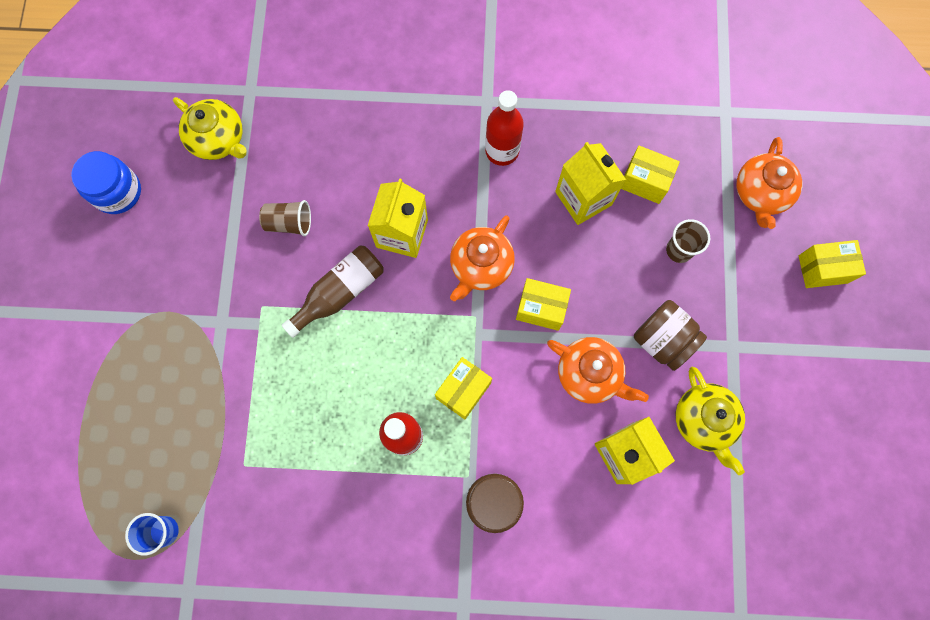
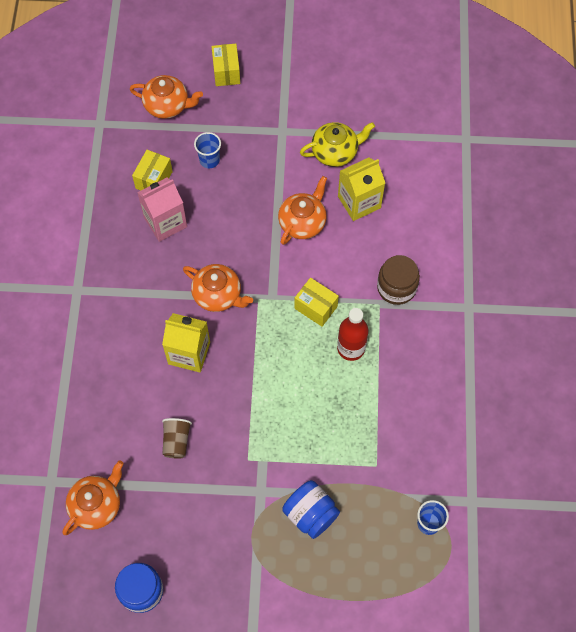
camera: 90 degrees left, 10 degrees down
(188, 381) = (310, 514): none -> blue jar
(219, 139) = (97, 505): yellow teapot -> orange teapot
(339, 293) = (237, 399): brown bottle -> none
(502, 151) = (122, 279): red bottle -> none
(541, 308) = (253, 253): yellow box -> none
(583, 198) = (165, 222): yellow carton -> pink carton
(662, 340) = (277, 174): brown jar -> none
(679, 250) = (209, 160): brown cup -> blue cup

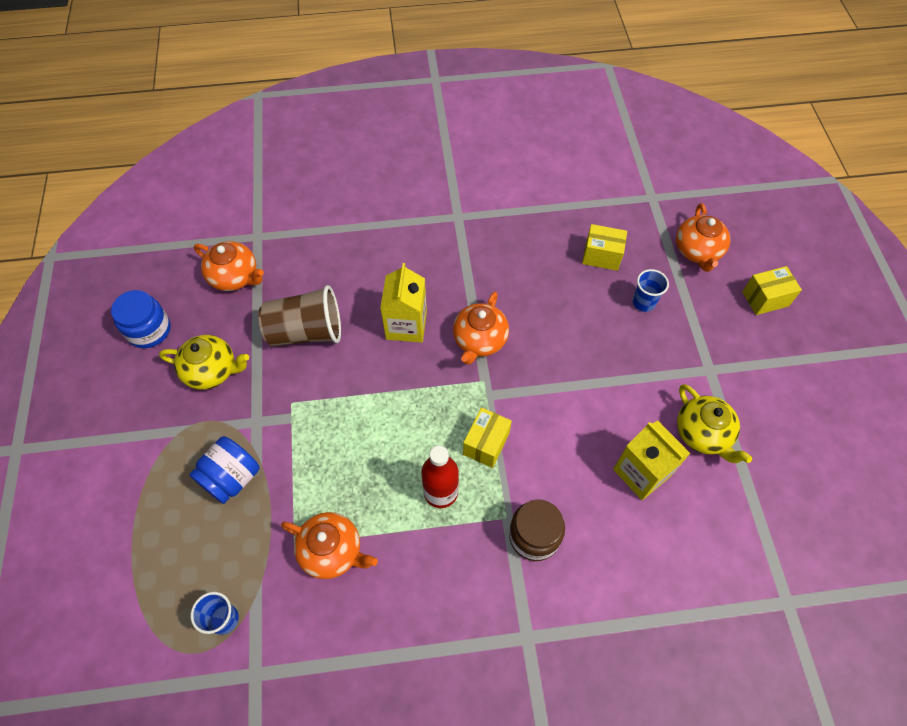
camera: 80 degrees right, 5 degrees down
(165, 222) = (554, 275): pink carton -> none
(176, 441) = (306, 332): brown cup -> brown cup, size x1.82
(200, 529) = (212, 371): none -> yellow teapot
(302, 222) = (594, 412): orange teapot -> orange teapot (332, 551)

